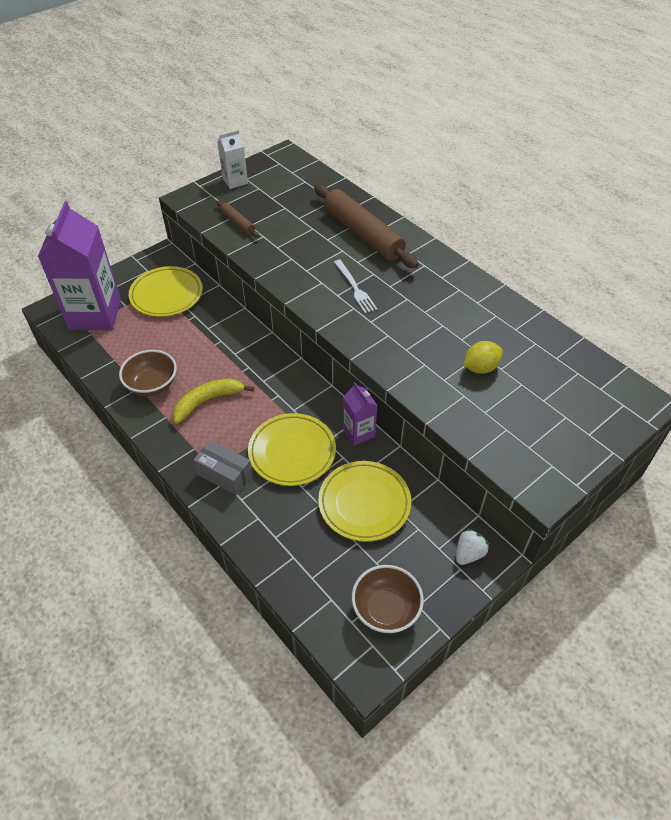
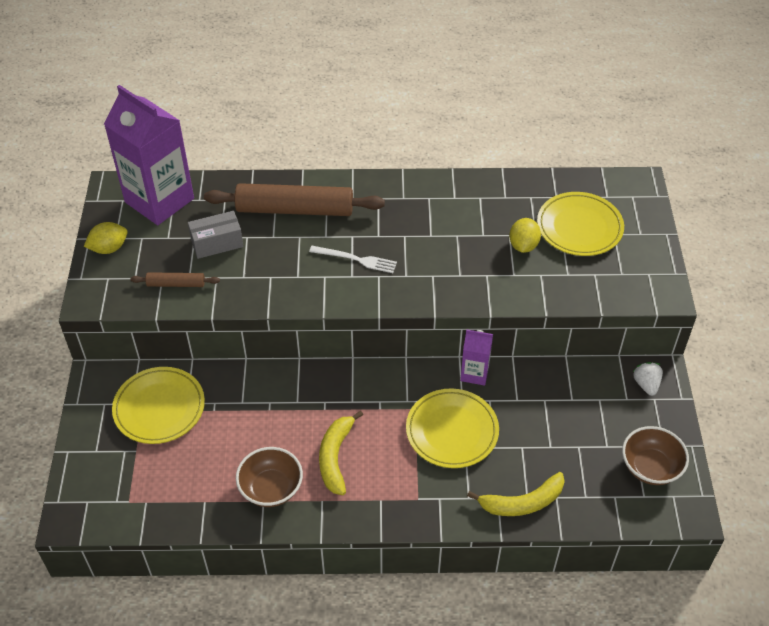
camera: 50 degrees left, 0 degrees up
(95, 314) = (121, 483): purple carton -> purple carton (159, 200)
(225, 475) = (432, 494): grey box -> grey box (217, 243)
(235, 181) = (109, 248): white carton -> yellow lemon
(267, 537) = (522, 502): none -> yellow banana
(364, 503) = (546, 416): yellow plate -> yellow plate (579, 227)

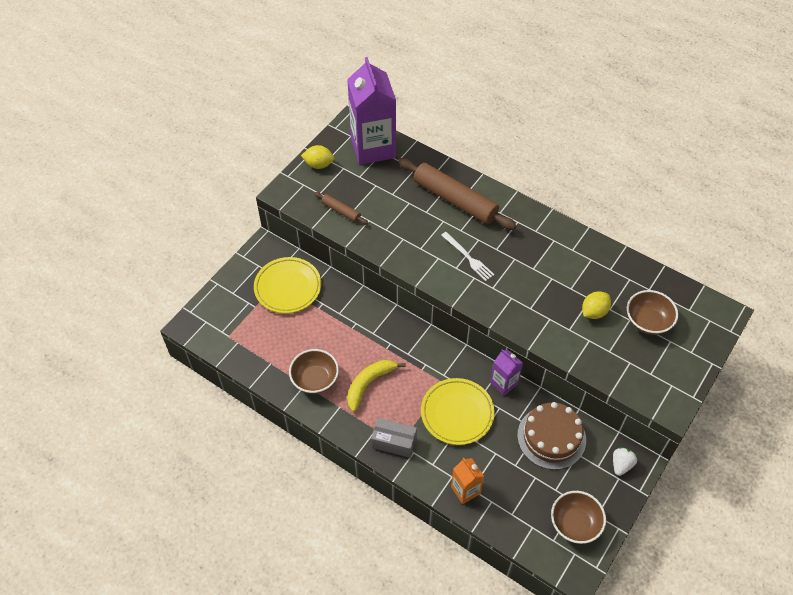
camera: 35 degrees right, 5 degrees up
(217, 243) = (387, 197): grey box -> grey box (394, 442)
(522, 502) = (465, 490): yellow banana -> orange carton
(562, 398) = (551, 437): none -> brown cake
(579, 227) = (647, 321): yellow plate -> brown bowl

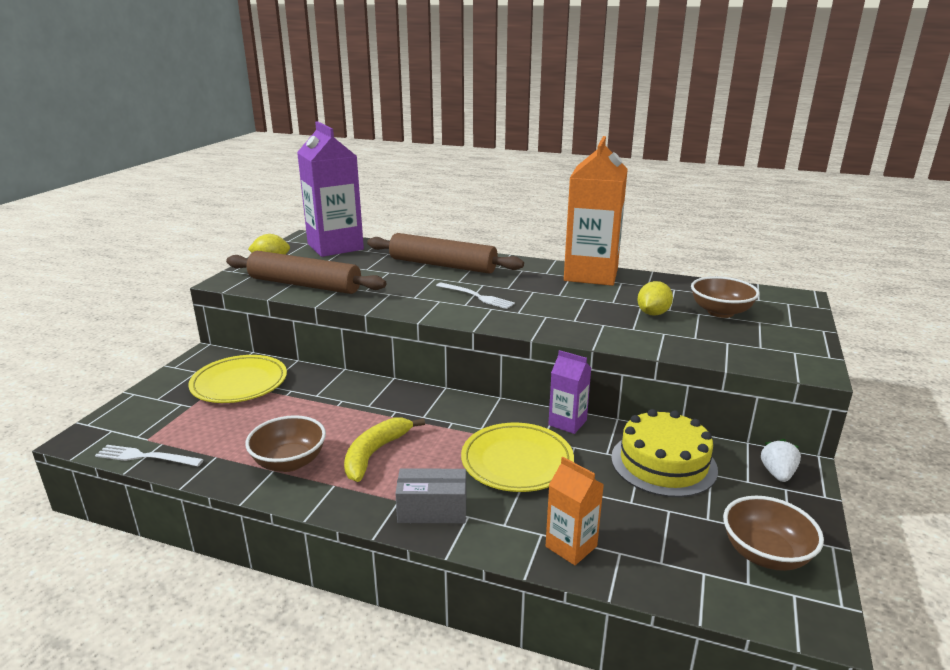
camera: 15 degrees left, 30 degrees down
(228, 354) = (146, 457): none -> white fork
(341, 211) = (304, 285): brown rolling pin -> brown rolling pin, size x2.14
(551, 437) = (663, 463): brown cake -> yellow cake
(571, 241) = (591, 274): none -> orange carton

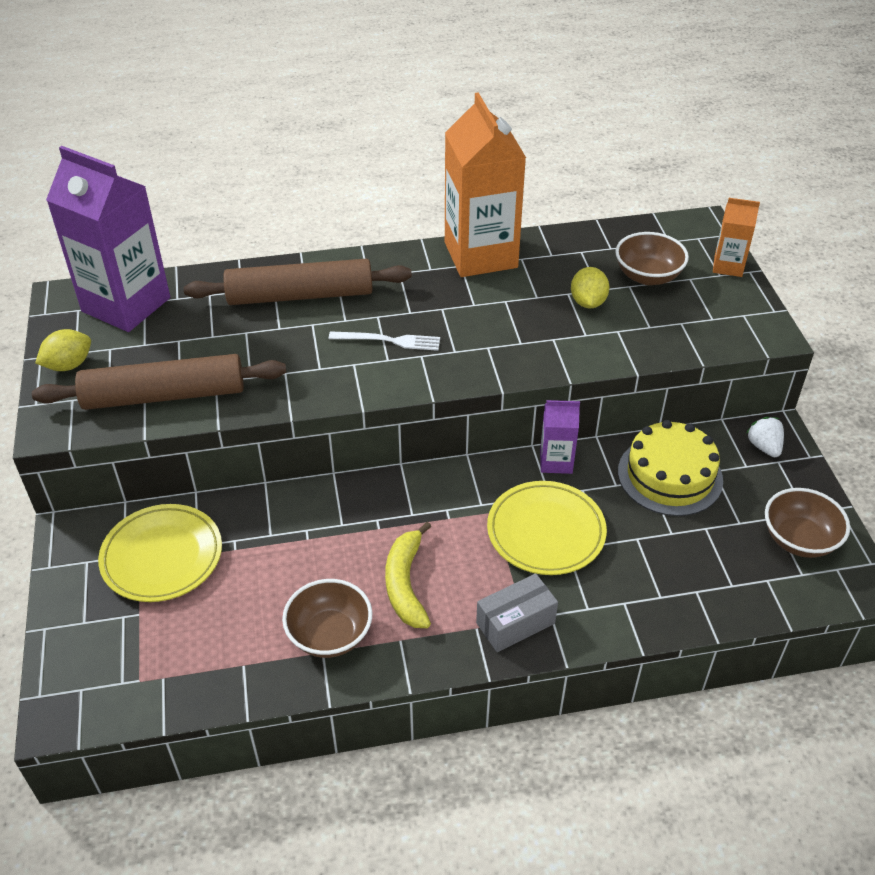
camera: 30 degrees left, 20 degrees up
(146, 457) = (165, 702): white fork -> none
(571, 546) = (656, 604): orange carton -> orange carton (728, 266)

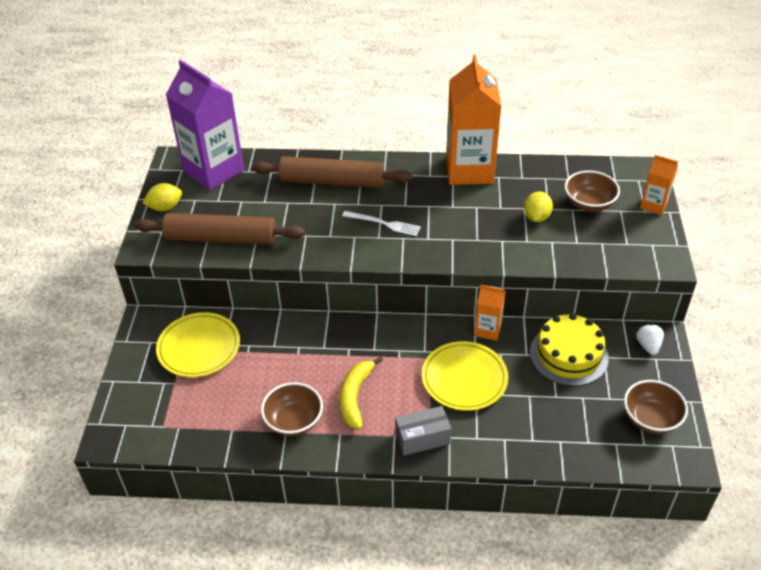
camera: 15 degrees right, 0 degrees up
(556, 461) = (488, 330): purple carton -> orange carton

